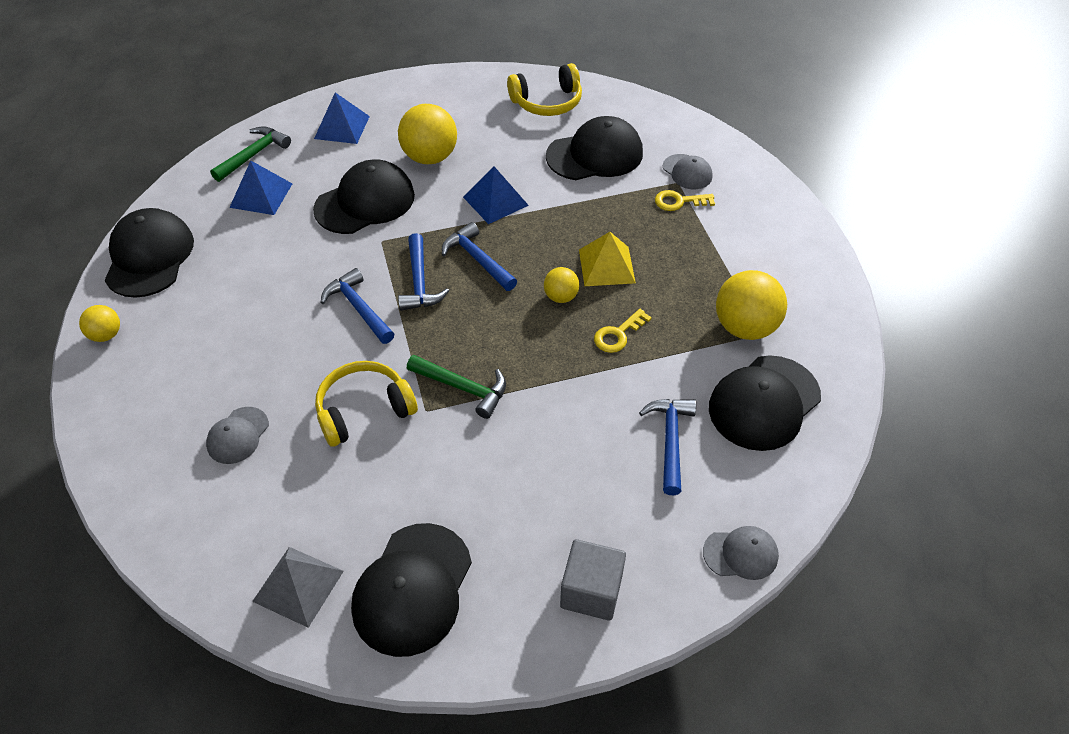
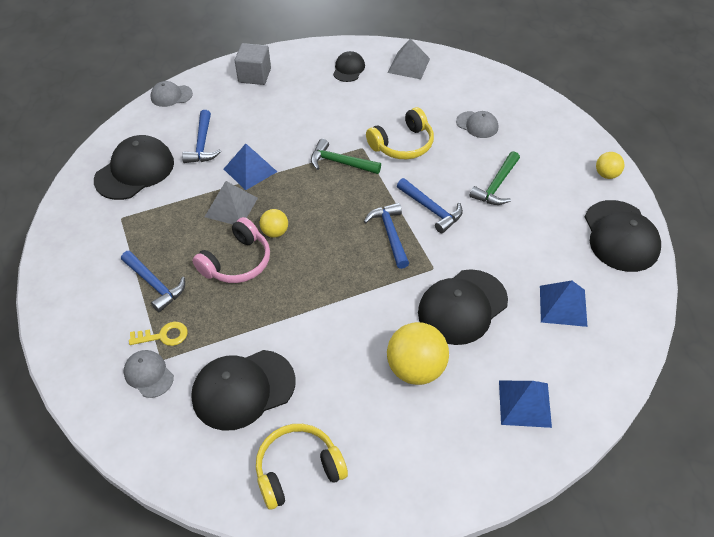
camera: 175 degrees right, 0 degrees up
(238, 435) = (477, 125): grey cap -> grey cap turned 105 degrees clockwise
(253, 155) = (598, 354): green hammer -> green hammer (496, 185)
(412, 589) = (348, 69): black cap -> black cap, size x0.54
(478, 259) = (346, 258): blue hammer -> blue hammer (154, 284)
(495, 201) = (340, 320): blue pyramid -> blue pyramid (250, 170)
(606, 266) = (237, 262): yellow pyramid -> pink headphones
(618, 334) = (231, 207): yellow key -> grey pyramid
(745, 327) = (133, 221): yellow ball -> none

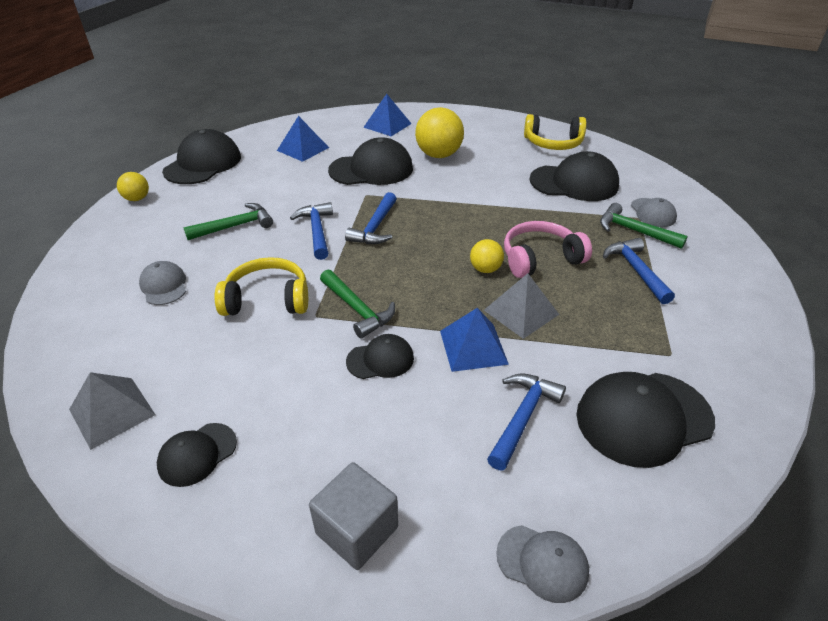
camera: 150 degrees left, 10 degrees down
(163, 336) = (634, 231): yellow key -> green hammer
(300, 140) = (380, 360): none -> black cap

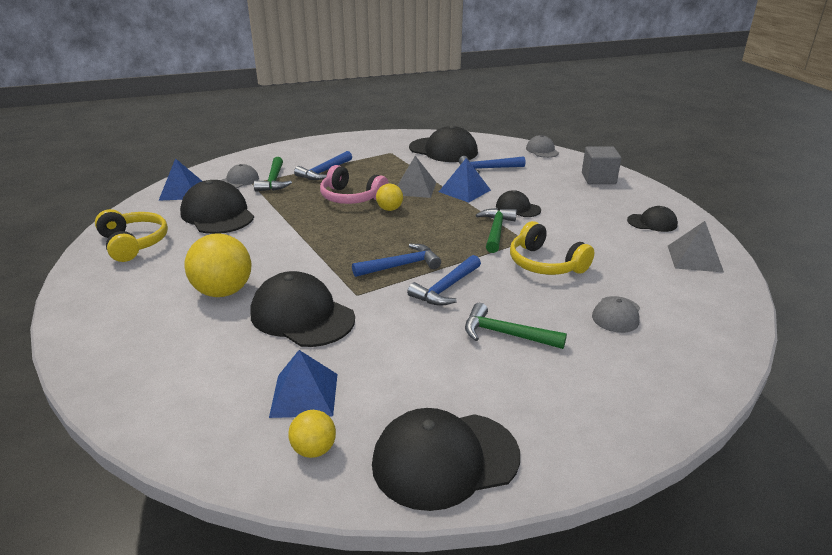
camera: 130 degrees left, 10 degrees down
(137, 199) = (581, 447): yellow ball -> yellow ball (314, 449)
(387, 125) = (163, 364): blue pyramid -> blue pyramid (182, 191)

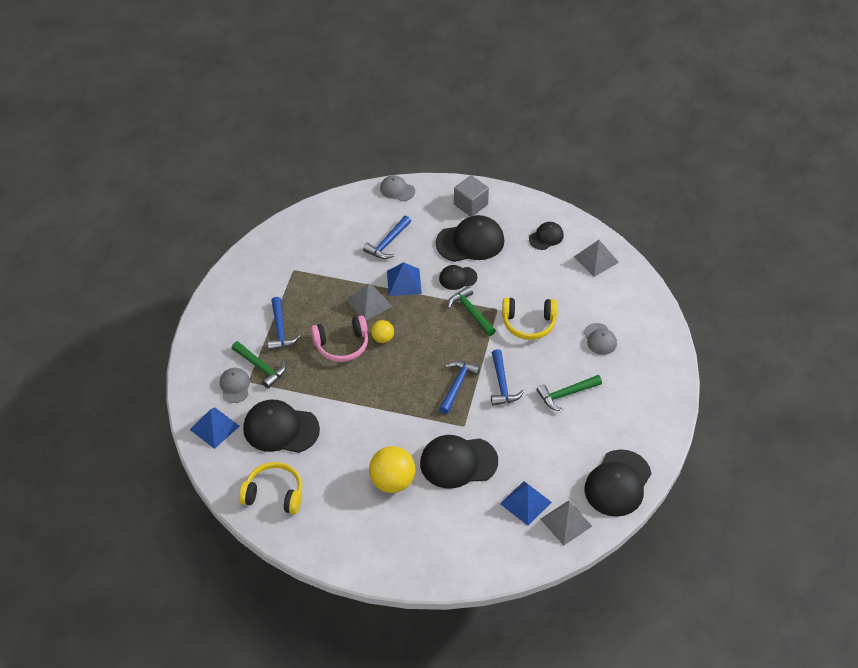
camera: 45 degrees left, 20 degrees up
(314, 449) = (566, 522): yellow ball -> grey pyramid
(443, 150) = (327, 239): black cap -> black cap (470, 242)

